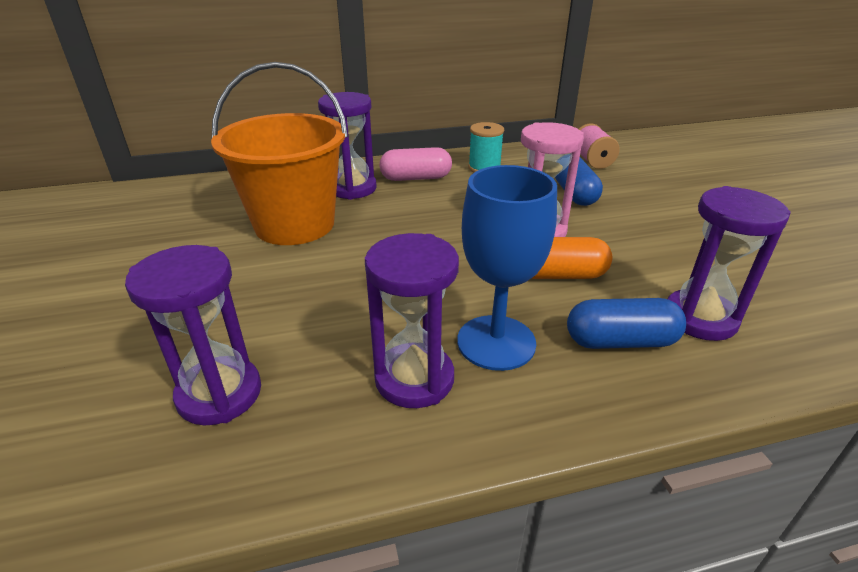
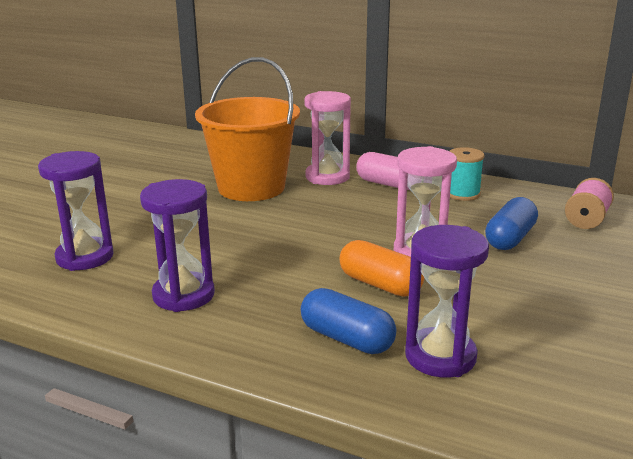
camera: 40 degrees right, 10 degrees down
(352, 188) = (327, 177): purple hourglass -> pink hourglass
(496, 342) = (262, 301): blue goblet -> none

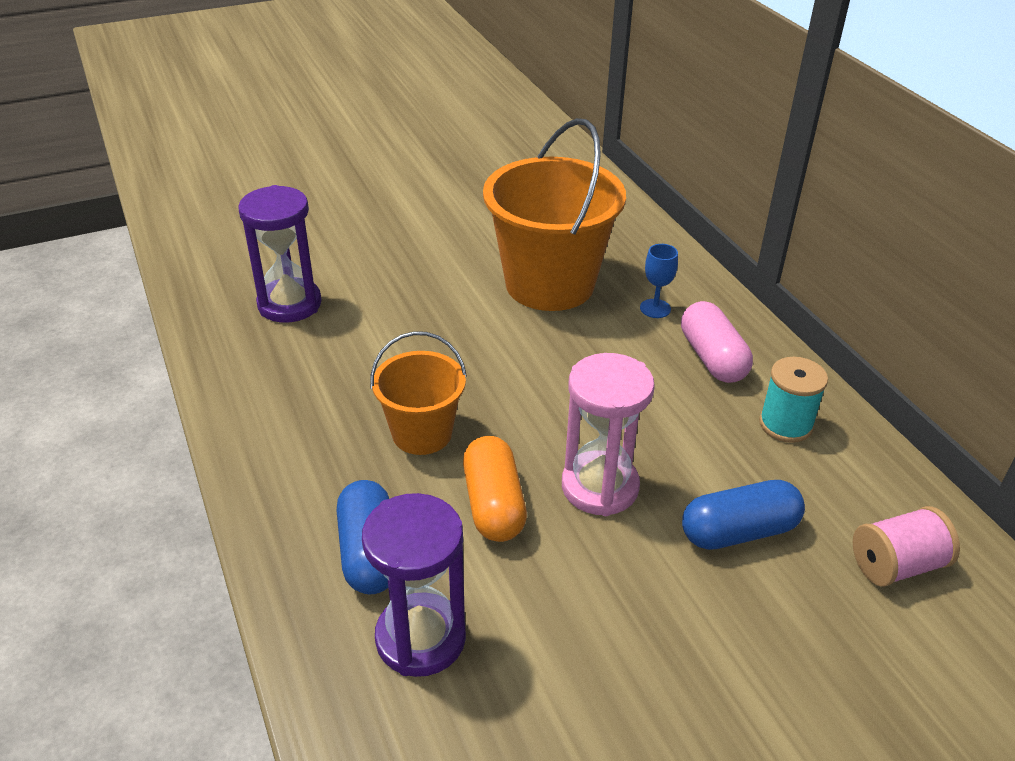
camera: 40 degrees right, 15 degrees up
(183, 295) = (307, 403): purple hourglass -> none
(286, 275) = (422, 433): none -> orange bucket
(327, 177) = (655, 308): pink hourglass -> blue goblet

